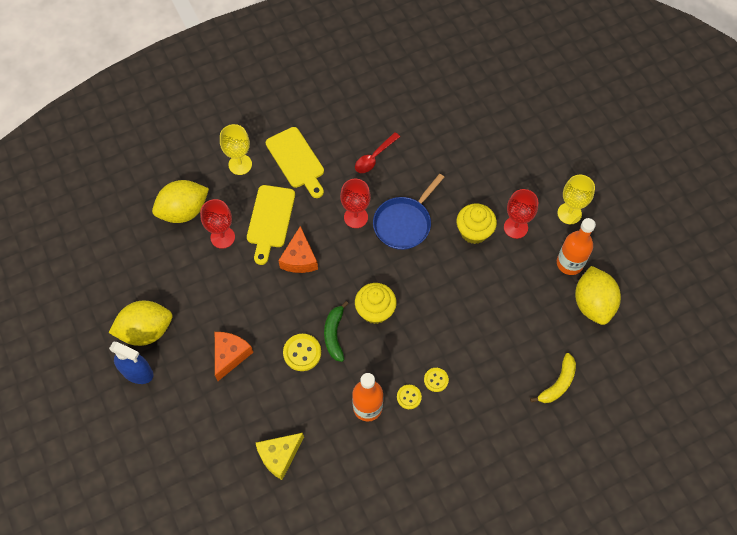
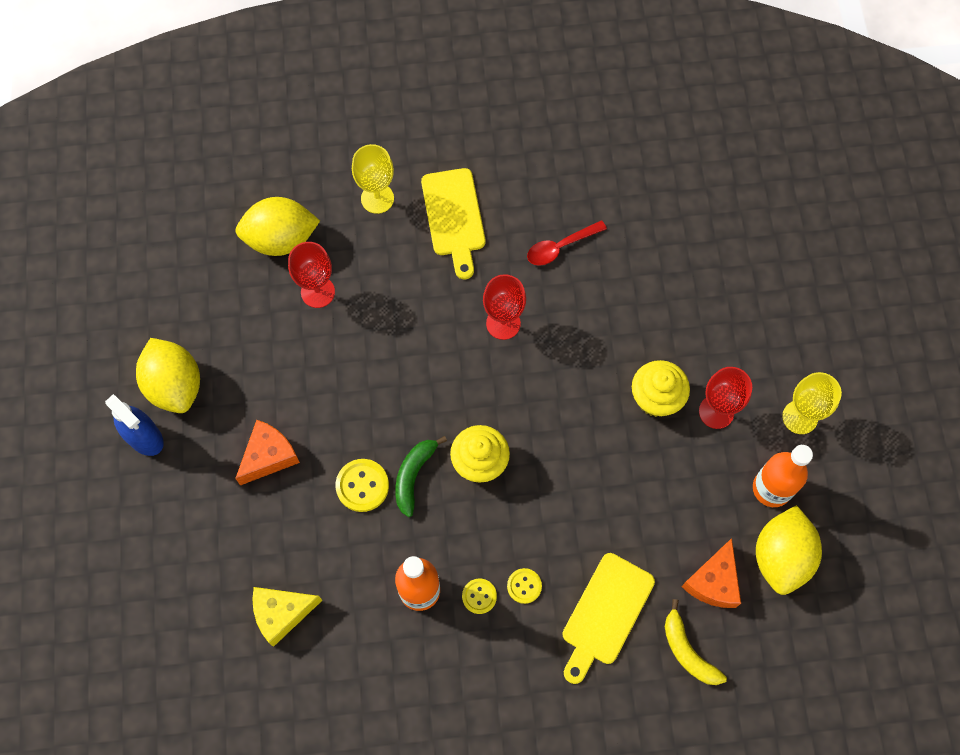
camera: 20 degrees right, 5 degrees up
(146, 330) = (175, 385): yellow lemon -> yellow lemon turned 60 degrees clockwise
(270, 220) = (388, 289): yellow cutting board -> yellow cutting board (605, 613)
(299, 258) = (407, 355): orange cheese -> orange cheese (713, 581)
(404, 223) = (565, 354): blue pan -> none
(558, 383) = (687, 651): yellow banana -> yellow banana turned 90 degrees clockwise

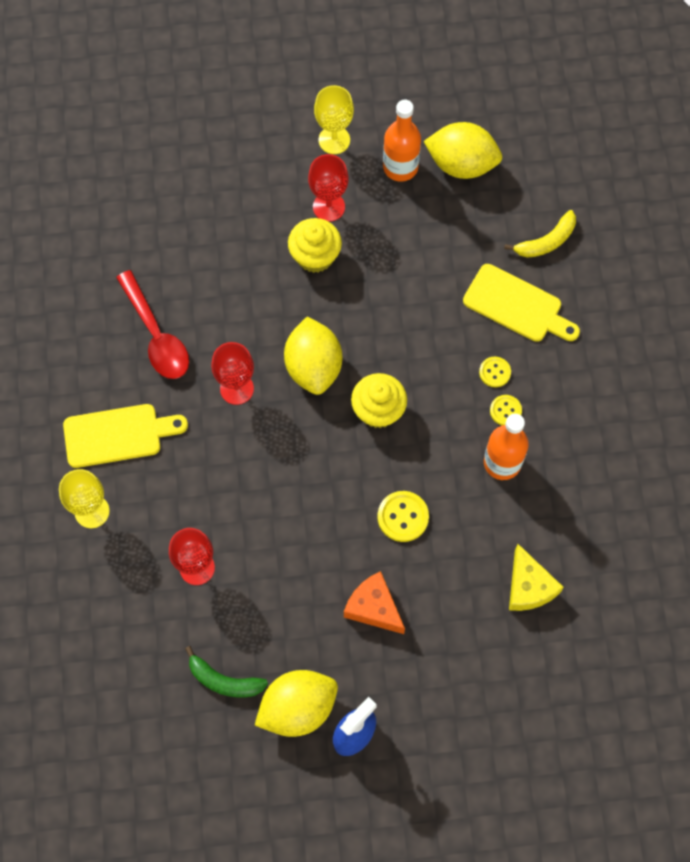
camera: 90 degrees left, 0 degrees up
(281, 239) = (134, 608): yellow lemon -> yellow lemon (313, 367)
(413, 476) = (392, 470): green banana -> green banana (224, 680)
(560, 247) = (156, 335): red spoon -> red spoon, size x1.51
(713, 581) = (485, 218): orange cheese -> none

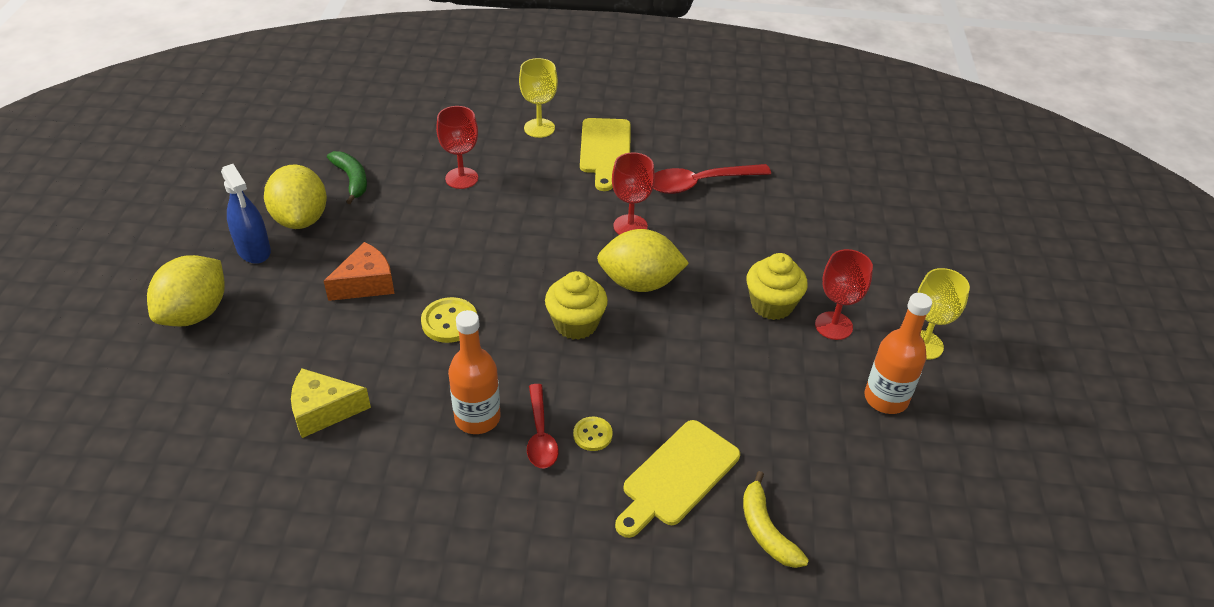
camera: 100 degrees right, 25 degrees down
(224, 680) = (352, 180): green banana -> green banana turned 120 degrees clockwise
(461, 164) = (889, 461): yellow lemon -> yellow lemon (195, 313)
(505, 411) = (540, 435): yellow button -> red spoon

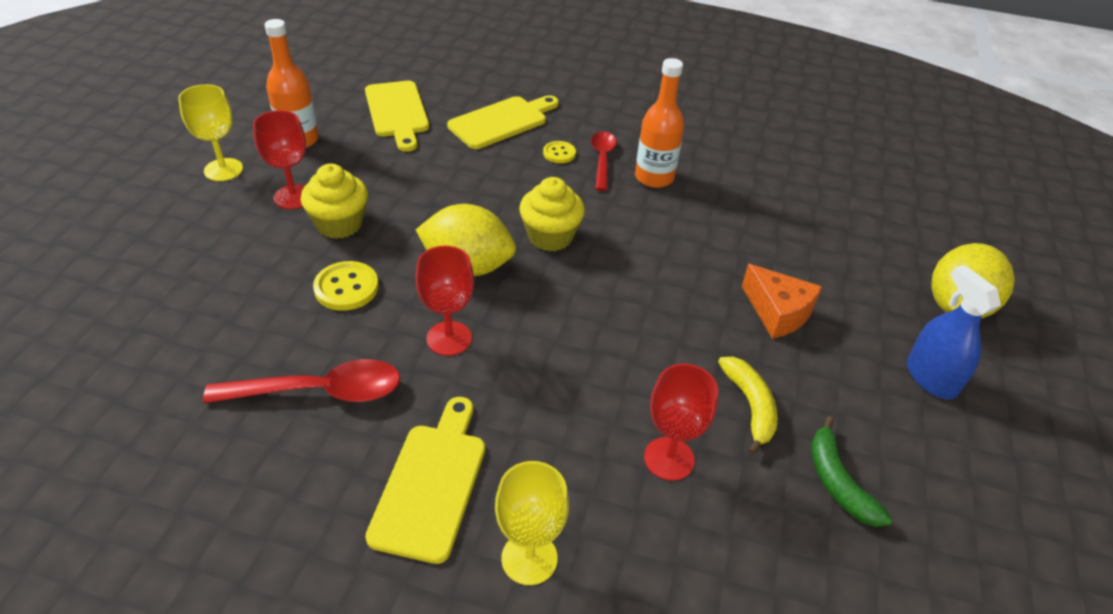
camera: 170 degrees left, 0 degrees up
(301, 219) = (889, 418): yellow lemon -> none
(323, 411) = (789, 201): yellow cheese -> none
(366, 284) = (778, 312): orange cheese -> orange cheese turned 105 degrees counterclockwise
(449, 322) = (680, 258): yellow button -> yellow button (346, 288)
(766, 530) = (453, 89): yellow banana -> yellow banana (750, 406)
(810, 466) = (397, 112): none -> yellow cutting board

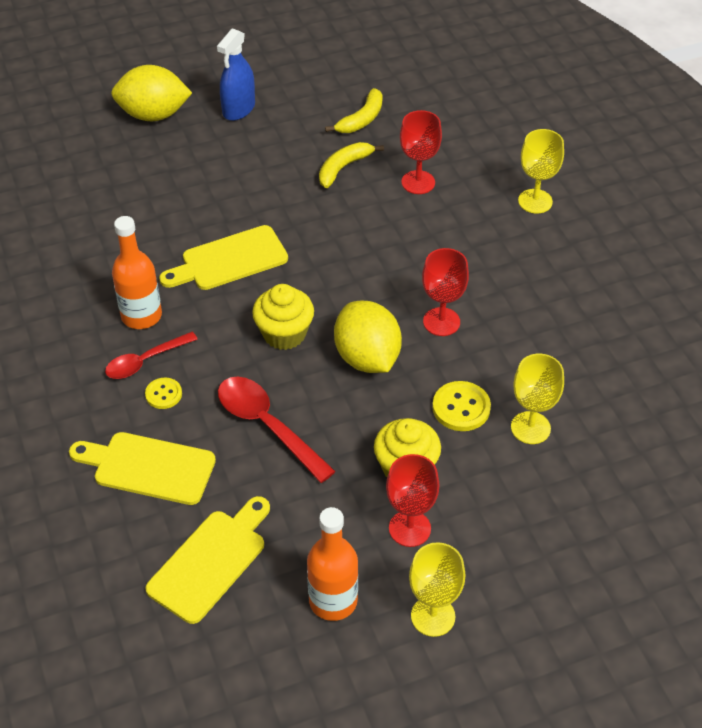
camera: 125 degrees left, 5 degrees up
(269, 315) = (530, 428): none -> yellow goblet
(319, 391) = (549, 351): red spoon -> red spoon (267, 426)
(432, 484) = (542, 260): yellow cutting board -> yellow cutting board (229, 260)
(778, 312) = (245, 186): orange cheese -> none
(838, 482) = (361, 119): green banana -> yellow banana

